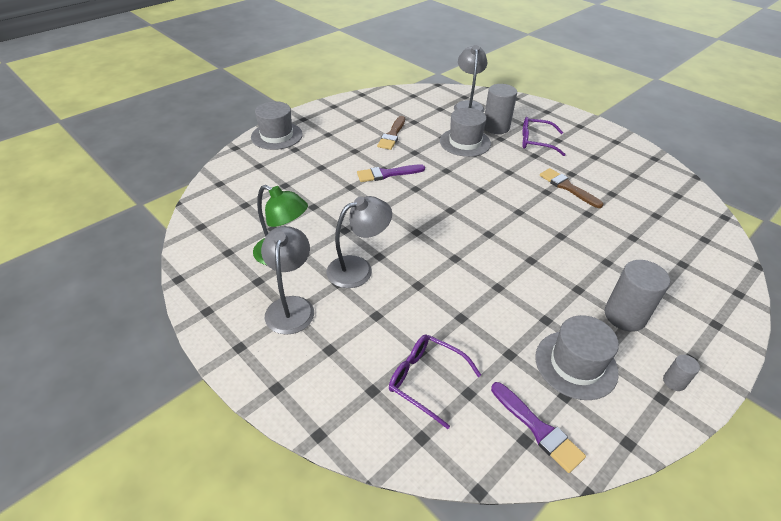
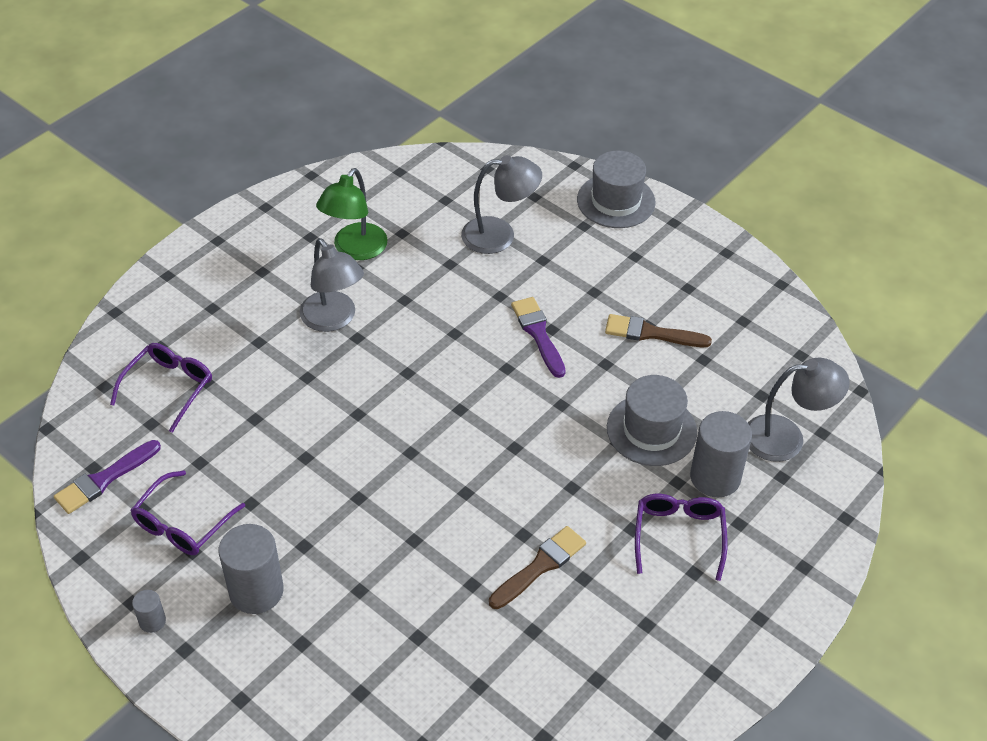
camera: 85 degrees right, 5 degrees up
(291, 306) = (272, 269): grey lamp -> grey lamp (499, 235)
(576, 364) = (182, 524): grey hat -> purple glasses

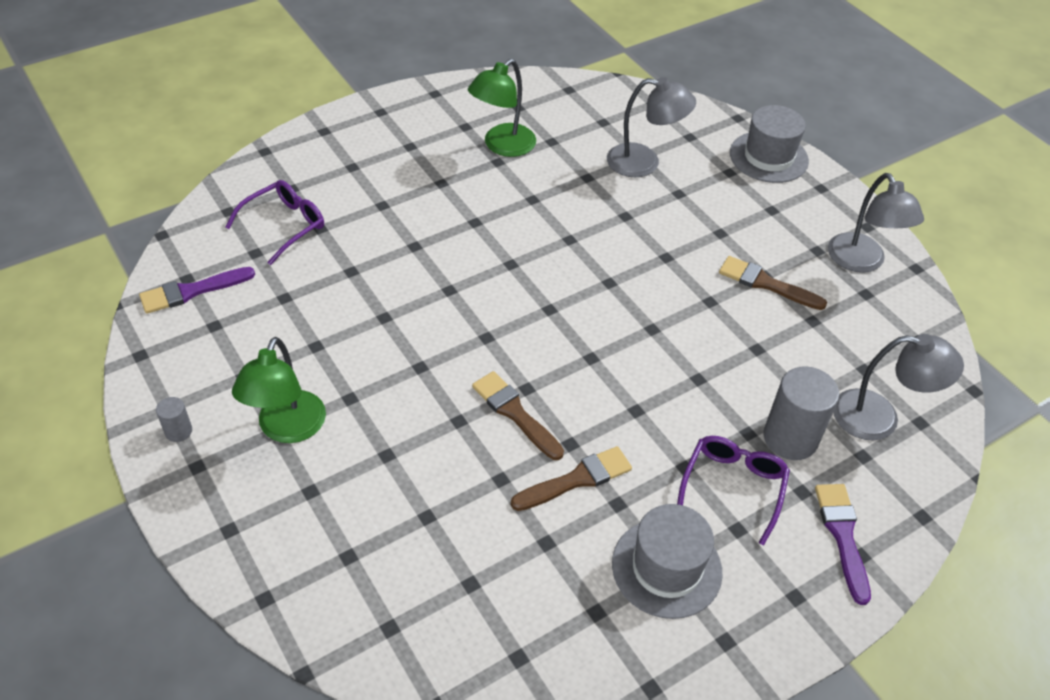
camera: 15 degrees right, 0 degrees up
(182, 524) = (244, 349): purple glasses -> none
(256, 591) = (287, 429): grey cylinder -> green lamp
(333, 320) = (459, 201): grey lamp -> grey lamp (861, 262)
(463, 519) = (515, 413): none -> brown brush
(538, 334) = (651, 258): purple brush -> purple brush (842, 535)
(651, 430) = (737, 375): grey hat -> grey hat (666, 568)

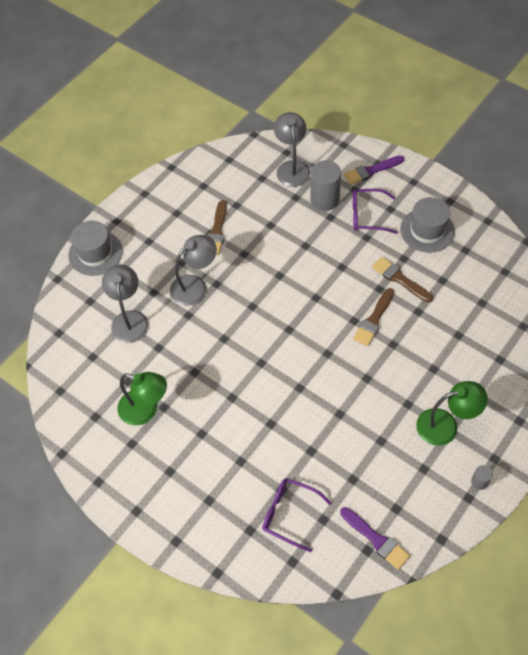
camera: 105 degrees left, 10 degrees up
(861, 262) = (177, 191): grey lamp -> grey lamp (195, 286)

